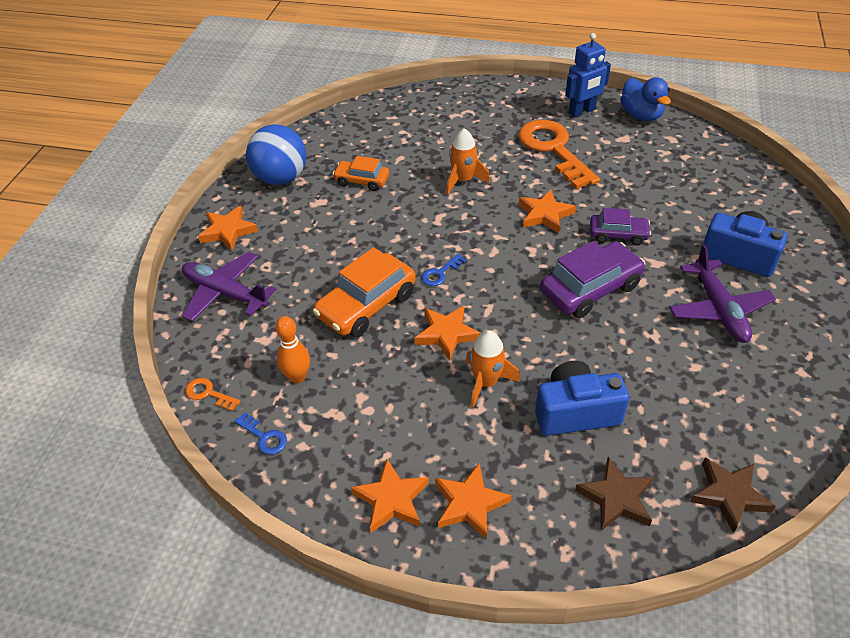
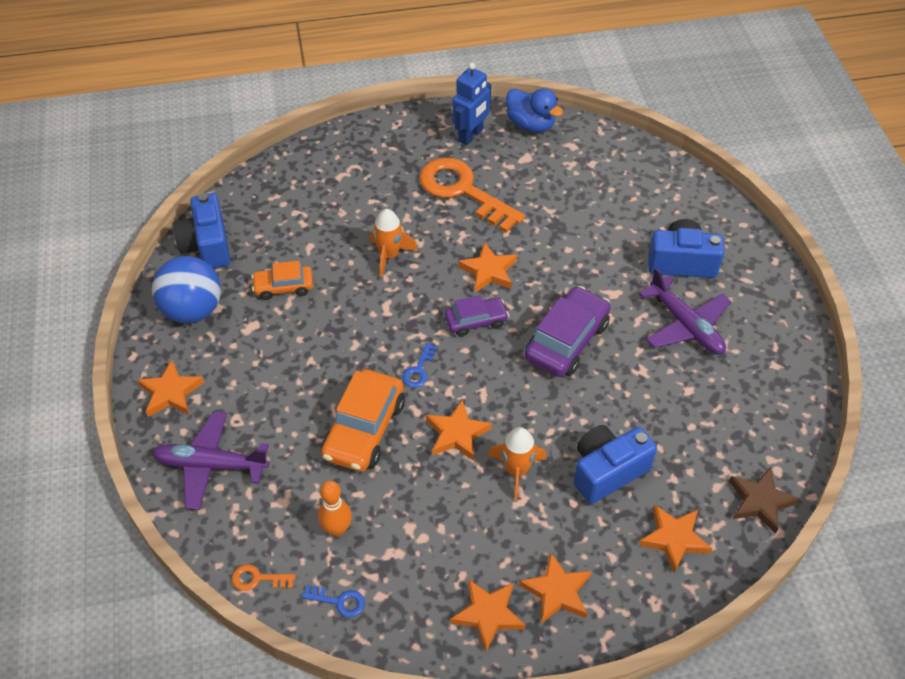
camera: 25 degrees left, 5 degrees up
(319, 137) = (207, 245): none -> blue camera
(616, 498) = (674, 539): brown star -> orange star
(618, 235) = (566, 273): purple car -> purple car (476, 321)

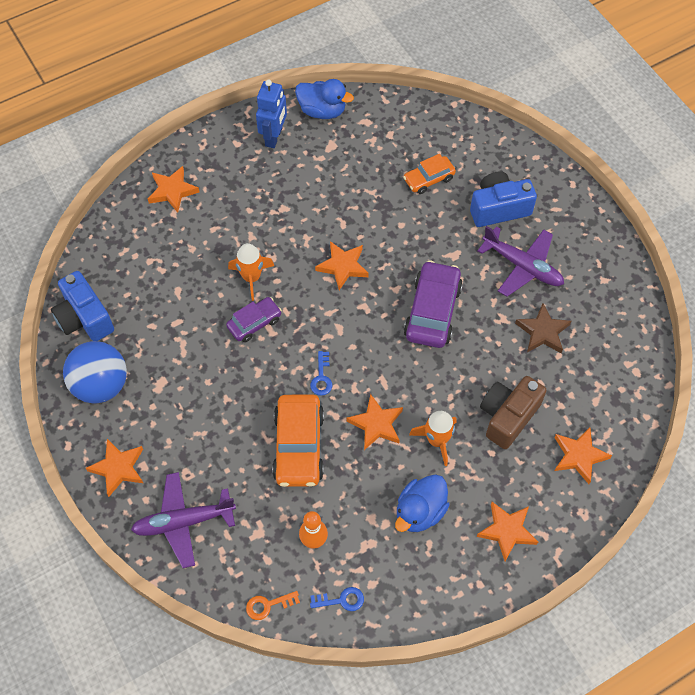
camera: 20 degrees left, 10 degrees up
(283, 287) = (172, 337): orange car -> orange car (429, 179)
(463, 191) = (290, 195): orange key -> none
(466, 538) = (420, 511): none -> blue duck
(476, 321) = (351, 317): purple car -> purple car (254, 323)
(488, 615) = (462, 569): orange star -> orange star (172, 191)
(607, 471) = (508, 416): blue camera -> brown camera
(760, 501) = (632, 402): brown star -> brown star (543, 332)

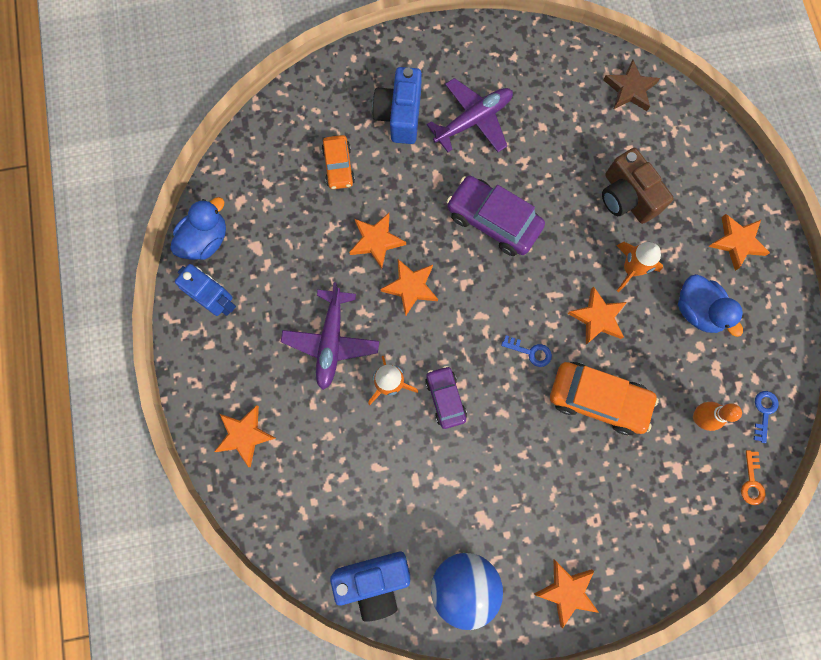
camera: 70 degrees left, 15 degrees up
(183, 522) = (645, 539): purple plane -> purple plane (331, 342)
(543, 332) = (550, 132): brown star -> brown star (630, 89)
(579, 456) = (683, 153): orange star -> orange star (376, 241)

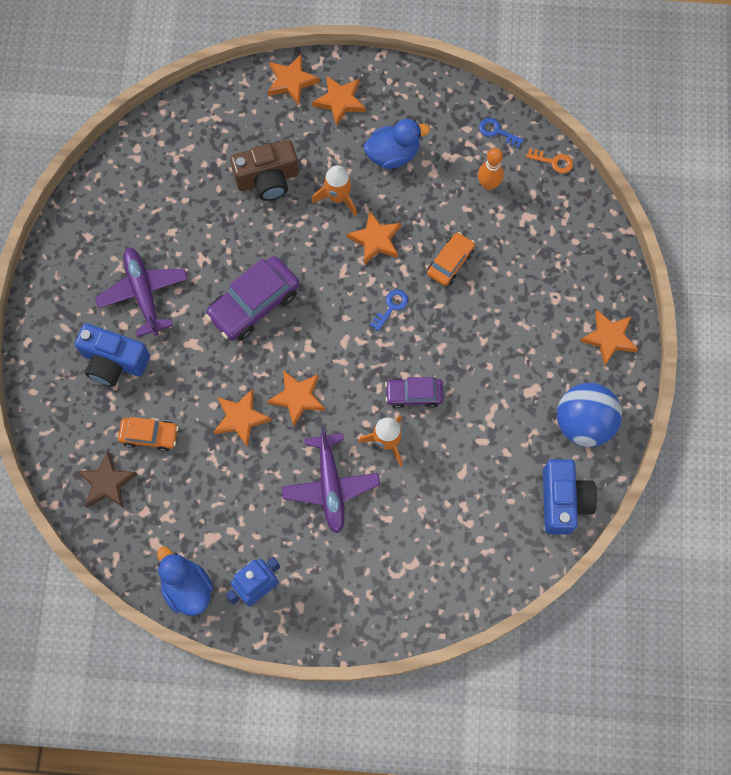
camera: 75 degrees left, 5 degrees down
(245, 435) = (400, 590): orange star -> orange star (291, 81)
(331, 342) = (330, 486): purple plane -> purple plane turned 60 degrees clockwise
(598, 399) = (450, 262): orange car -> orange car, size x0.60
(630, 89) = (160, 142): brown star -> brown star (107, 483)

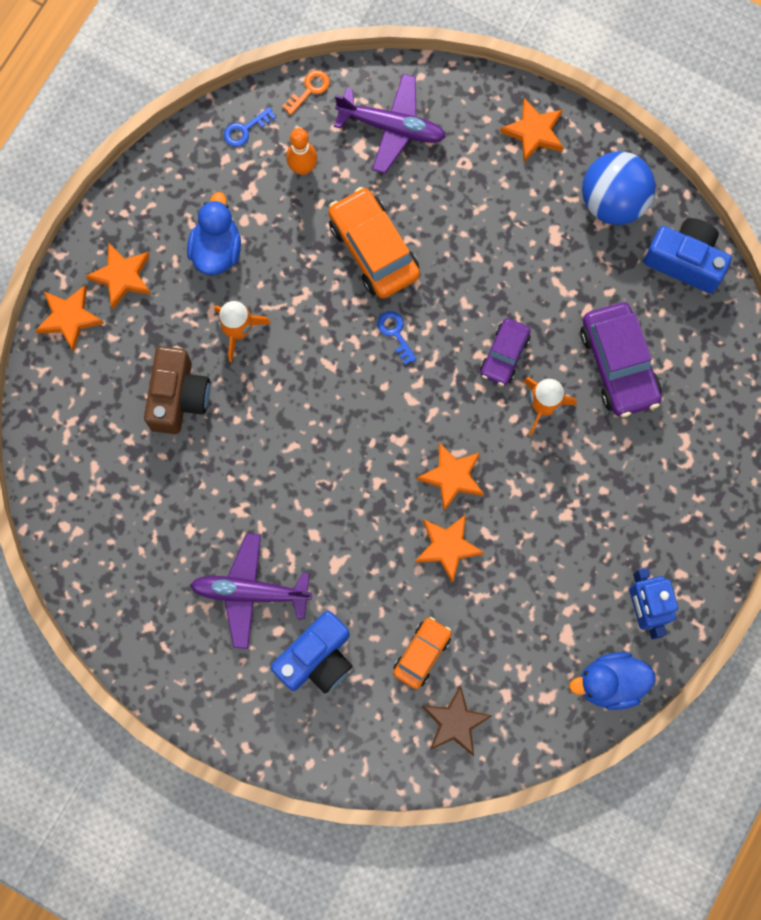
camera: 65 degrees left, 5 degrees up
(254, 304) = (321, 476): purple car -> purple car (618, 364)
(330, 486) = (566, 486): purple plane -> purple plane (392, 127)
(375, 240) = (309, 314): orange star -> none
(450, 262) = (373, 249): orange car -> orange car, size x1.68

